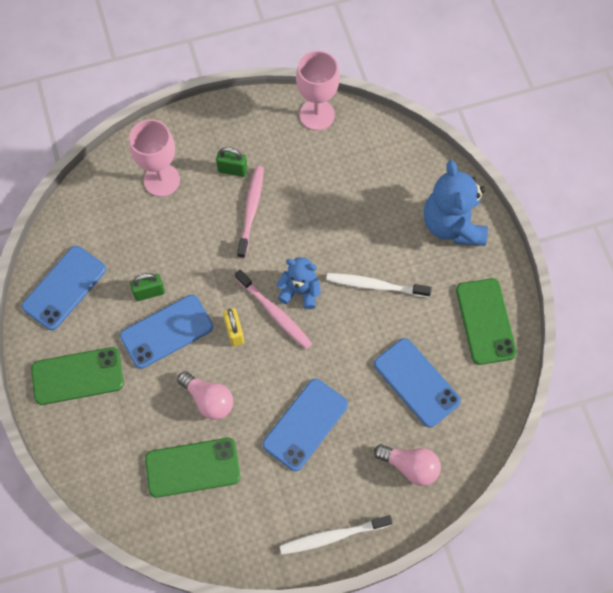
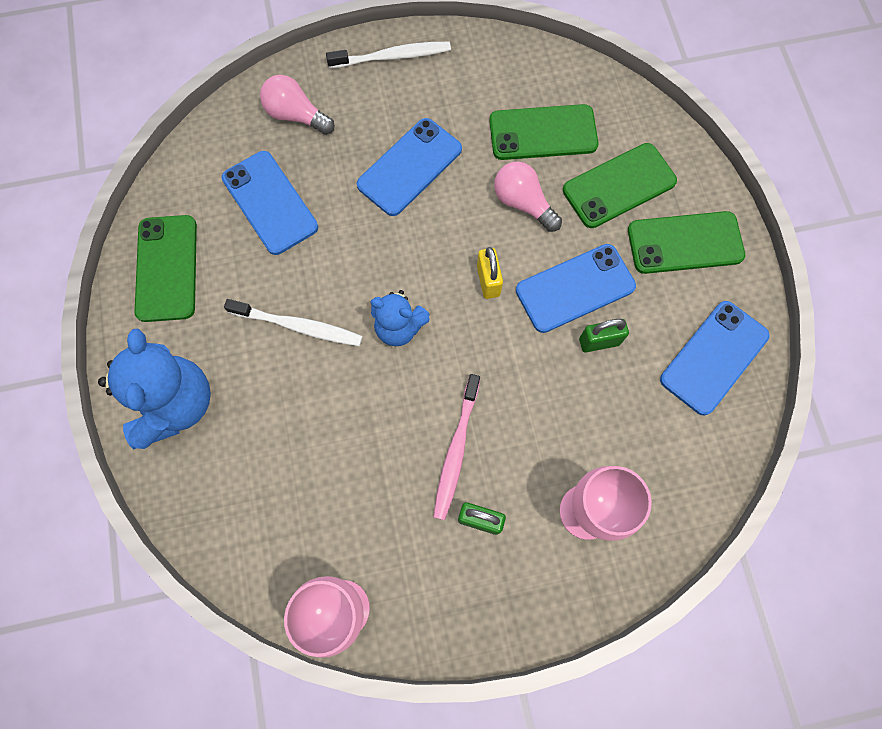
camera: 175 degrees left, 5 degrees up
(128, 422) = (619, 186): none -> green phone
(274, 312) = (435, 301): pink toothbrush -> none

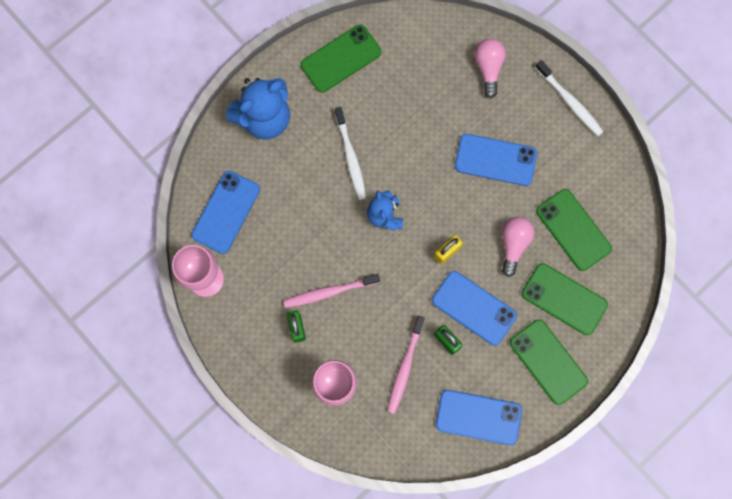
camera: 60 degrees right, 5 degrees up
(270, 203) = (419, 90): blue phone -> blue phone (226, 212)
(605, 410) = (405, 367): none -> pink toothbrush

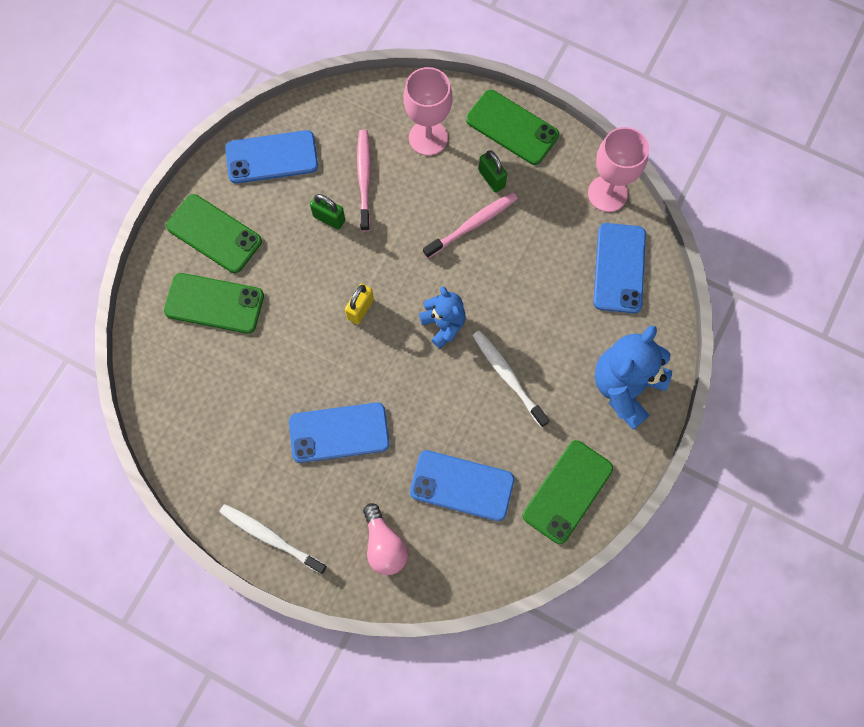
camera: 160 degrees right, 5 degrees down
(474, 308) = (311, 261): blue phone -> blue phone (462, 485)
(513, 244) = (288, 343): pink light bulb -> none
(573, 230) = (224, 383): green phone -> green phone (512, 127)

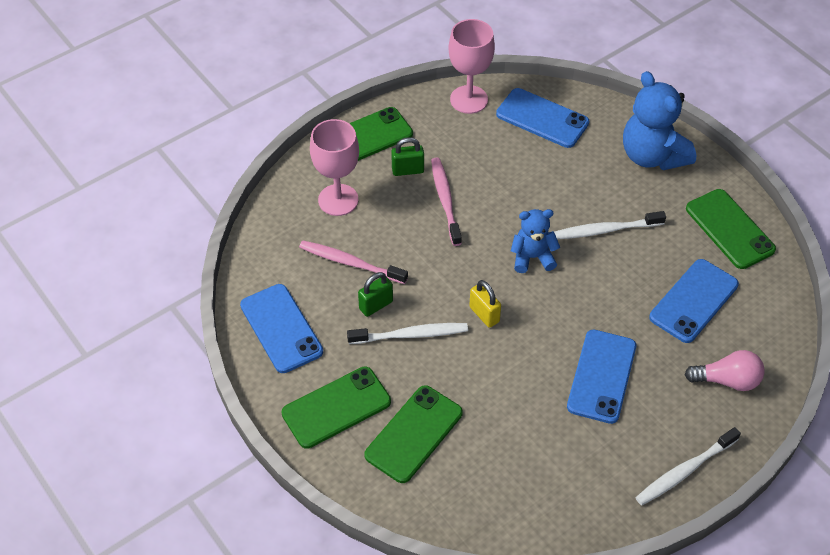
camera: 65 degrees left, 20 degrees down
(272, 157) = (281, 328): blue phone -> blue phone turned 45 degrees counterclockwise
(311, 258) = (410, 335): none -> white toothbrush

